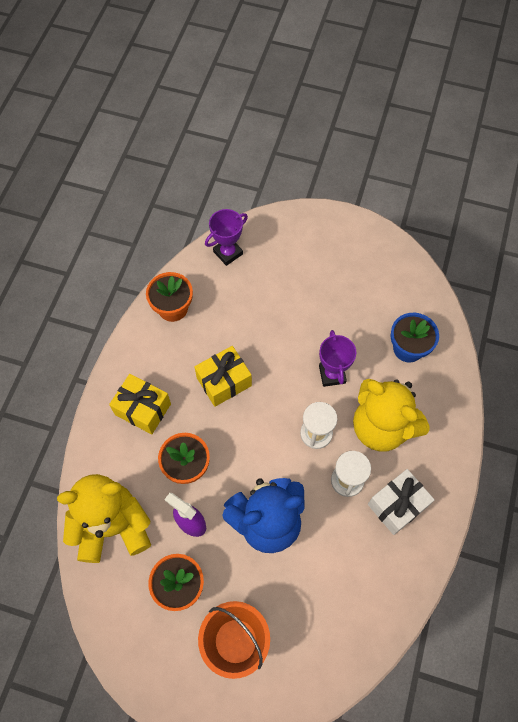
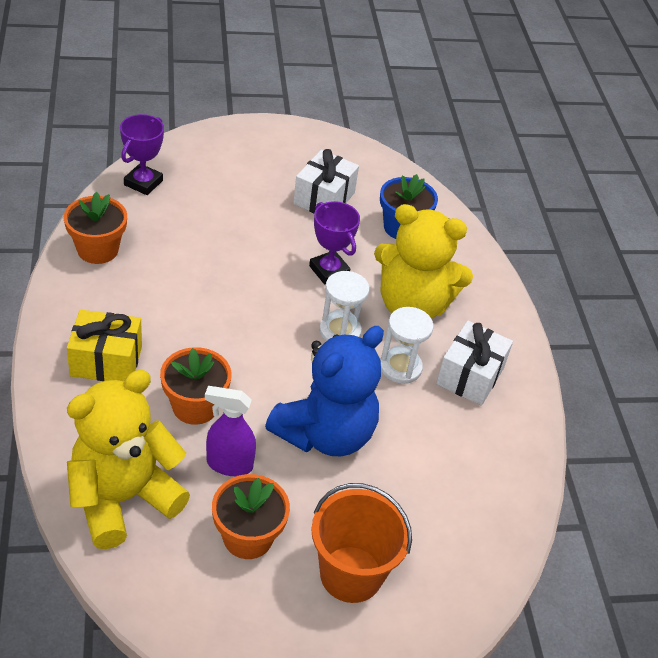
camera: 30 degrees left, 20 degrees down
(224, 382) = (200, 308): yellow gift -> none
(358, 302) = (324, 198): none -> white gift

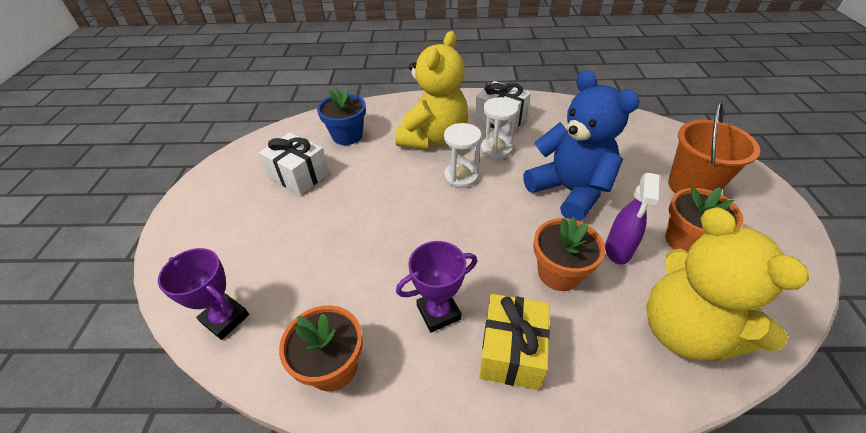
camera: 75 degrees left, 0 degrees up
(329, 271) = (391, 178): purple trophy -> purple trophy (438, 312)

